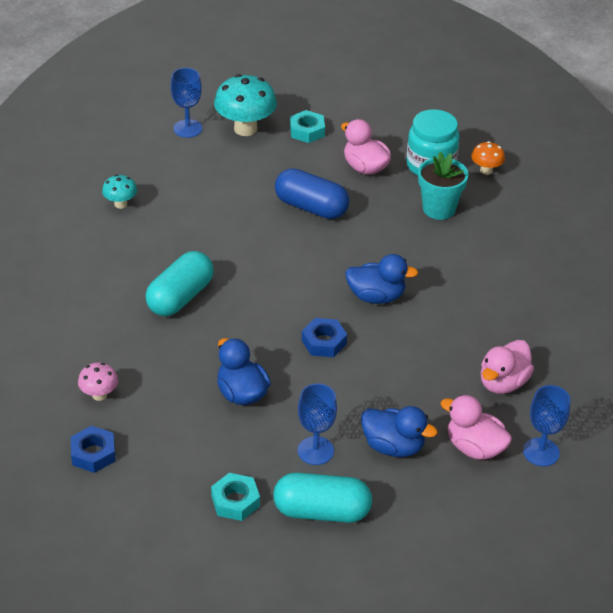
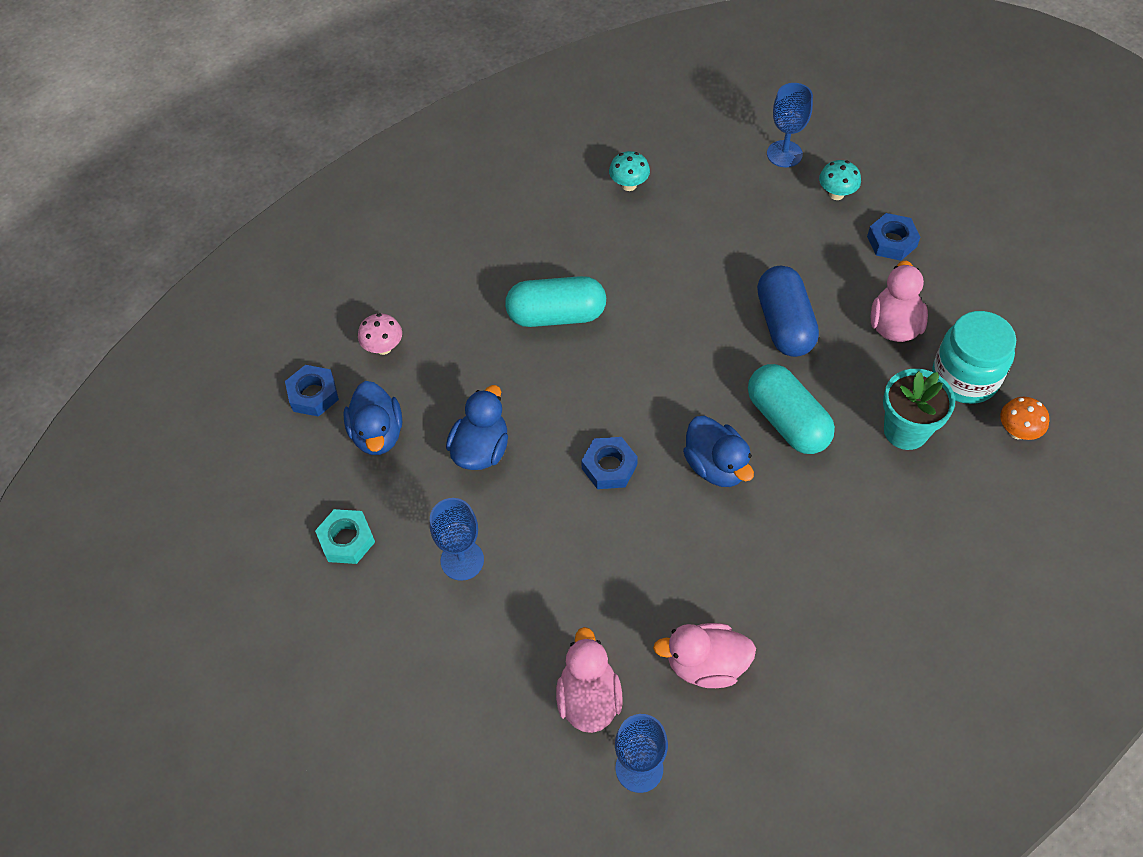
camera: 55 degrees right, 15 degrees up
(245, 129) = (836, 194): turquoise mushroom -> turquoise mushroom, size x0.53
(307, 131) = (892, 241): turquoise nut -> blue nut
(322, 511) = (391, 619): turquoise capsule -> turquoise capsule (787, 421)
(393, 446) = (525, 623): blue duck -> blue duck (377, 434)

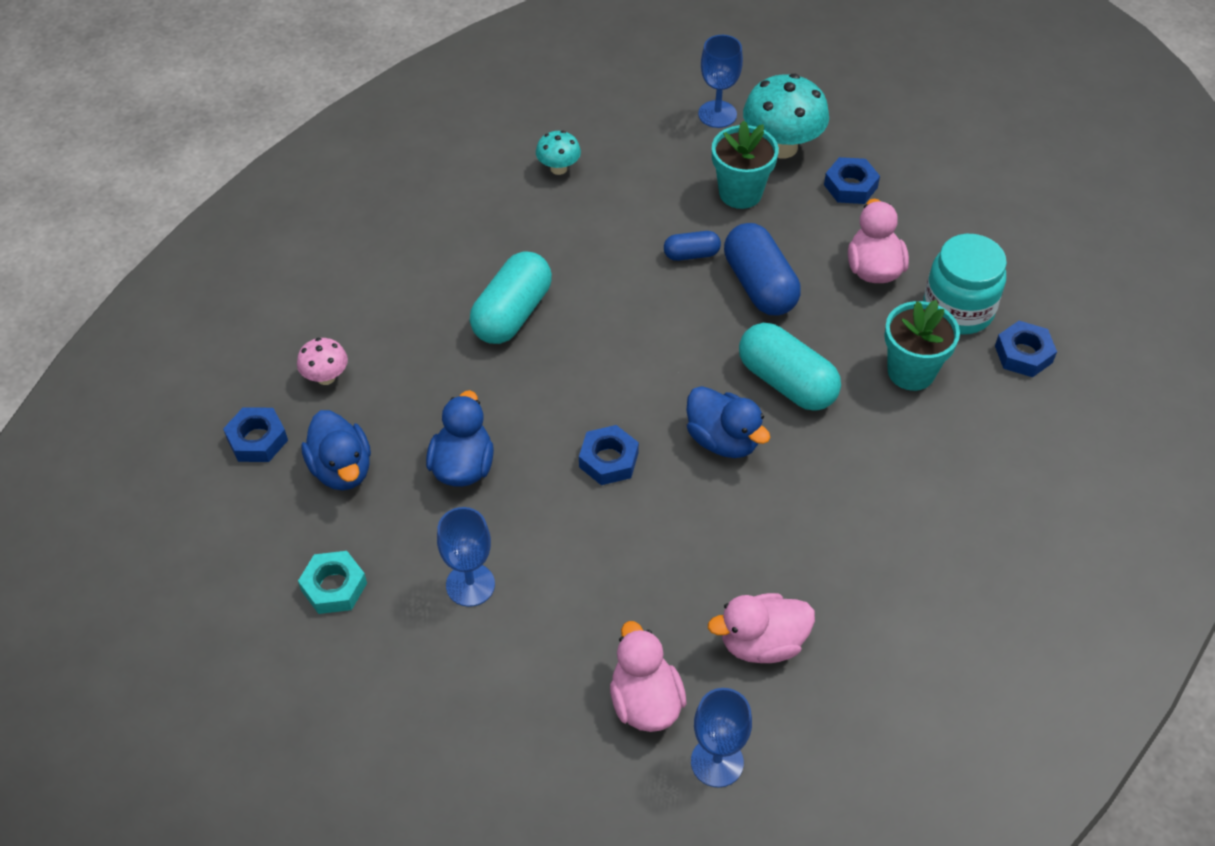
camera: 15 degrees left, 5 degrees down
(556, 315) = (512, 313): turquoise capsule -> turquoise capsule turned 45 degrees counterclockwise
(729, 284) = (691, 254): none -> blue capsule
(787, 233) = (740, 193): none -> turquoise flower pot
(836, 194) = (781, 147): turquoise mushroom -> turquoise mushroom, size x1.90
(1017, 431) = (1023, 354): orange mushroom -> blue nut

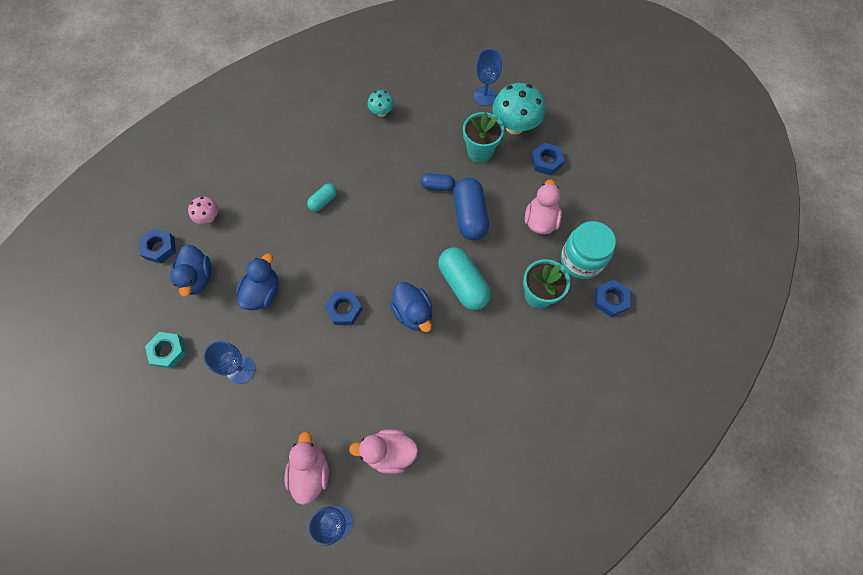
camera: 15 degrees right, 15 degrees up
(512, 313) = (323, 201): turquoise capsule -> turquoise capsule, size x0.53

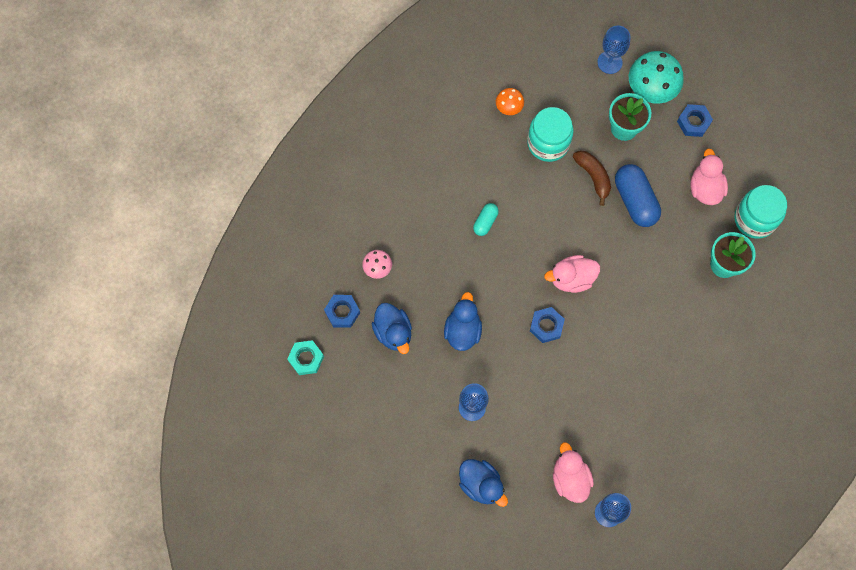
camera: 15 degrees left, 5 degrees up
(168, 351) = (396, 409): turquoise nut -> turquoise nut (306, 359)
(382, 112) = (509, 108): turquoise mushroom -> orange mushroom
(389, 452) = (633, 443): pink duck -> pink duck (571, 278)
(406, 148) = (548, 143): none -> turquoise jar
(413, 313) = (612, 312): blue duck -> blue duck (481, 484)
(437, 186) = (593, 176): blue capsule -> brown banana
(463, 284) = (650, 272): turquoise capsule -> none
(610, 300) = (791, 252): blue nut -> none

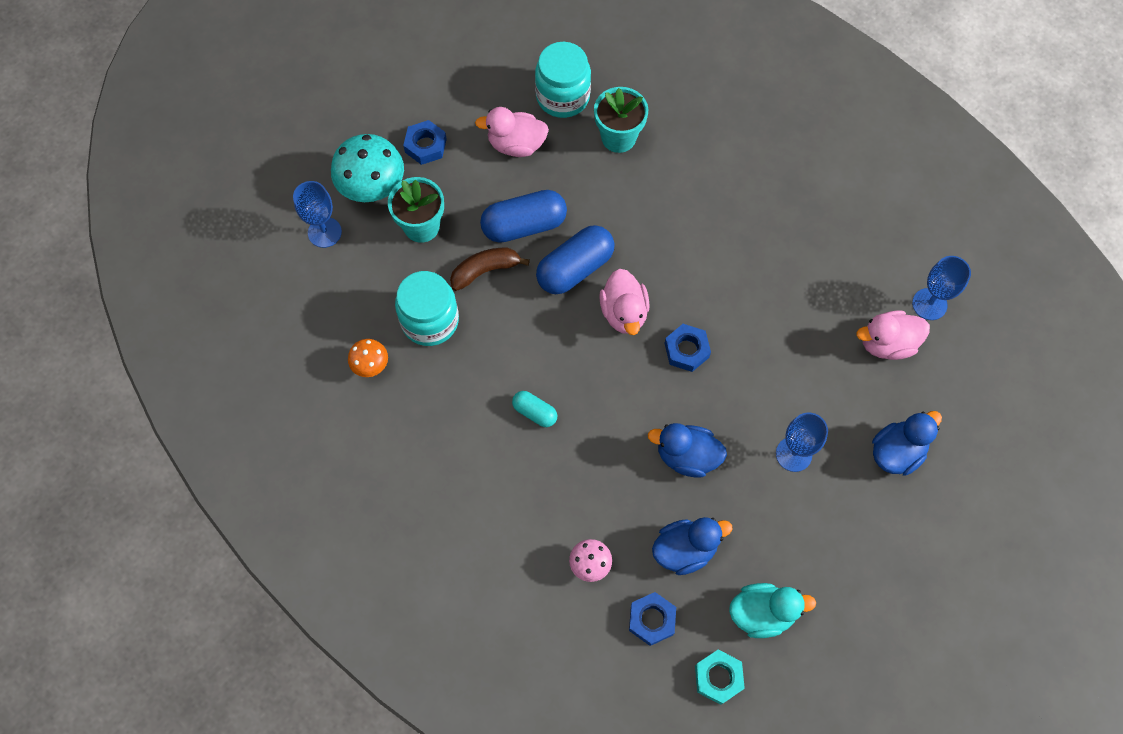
camera: 85 degrees left, 5 degrees down
(352, 387) = (762, 613): none -> turquoise duck
(604, 240) = (575, 268): none -> blue capsule

